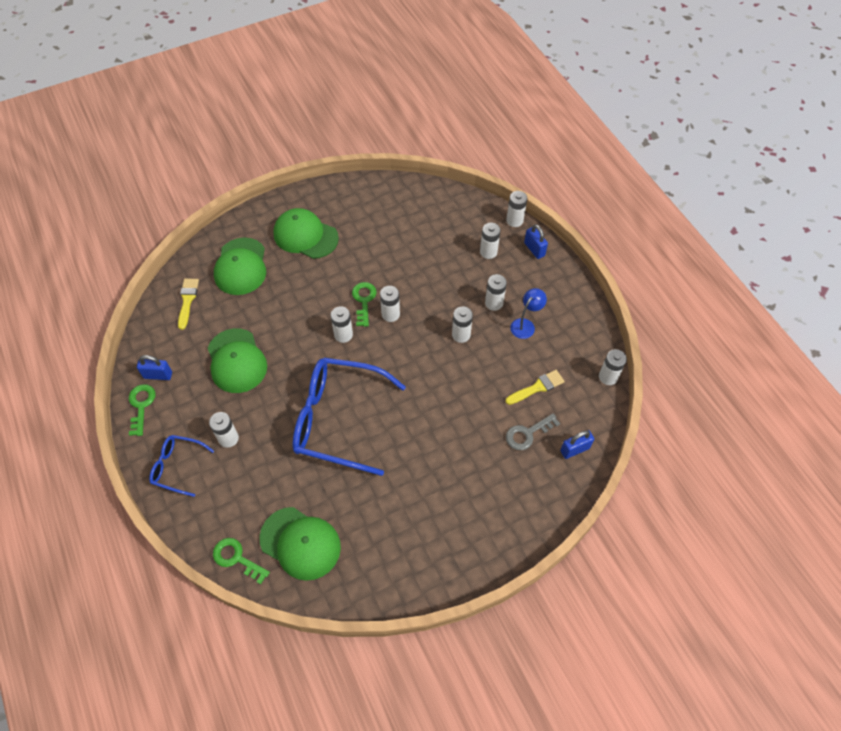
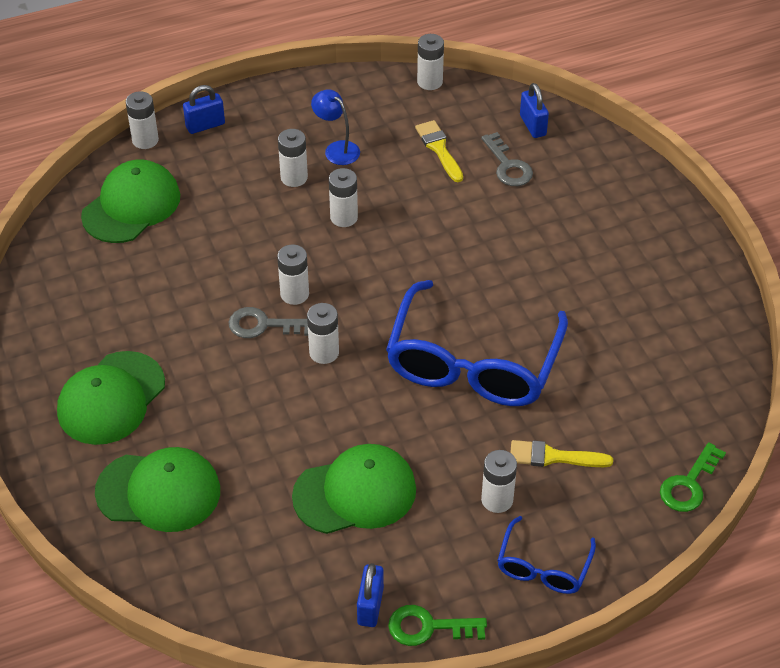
camera: 85 degrees left, 10 degrees down
(187, 300) = (218, 570): yellow brush -> yellow brush (553, 457)
(300, 543) = (664, 410): green cap -> green cap (131, 206)
(364, 301) = (263, 325): green key -> grey key
(488, 252) = (199, 174): white battery -> none

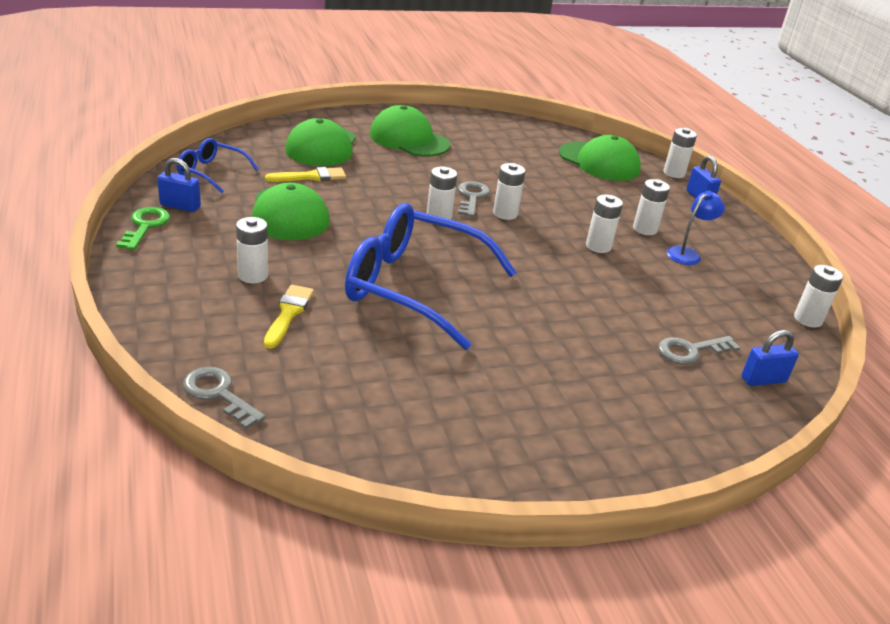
camera: 90 degrees right, 15 degrees down
(439, 149) = (705, 310): yellow brush -> yellow brush (311, 177)
(543, 567) = (169, 287): blue glasses -> blue glasses (211, 172)
(689, 484) = (219, 394): green key -> grey key

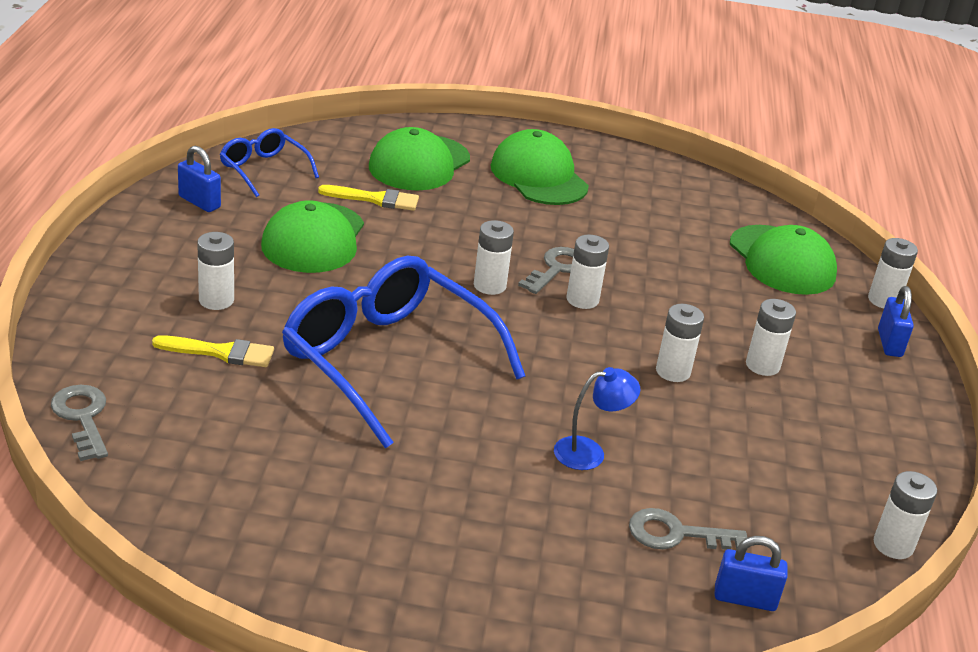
camera: 25 degrees right, 0 degrees up
(145, 226) = (145, 217): green key -> none
(288, 313) = (221, 352): yellow brush -> yellow brush turned 60 degrees clockwise
(687, 254) = (795, 413): blue lamp -> blue lamp (589, 452)

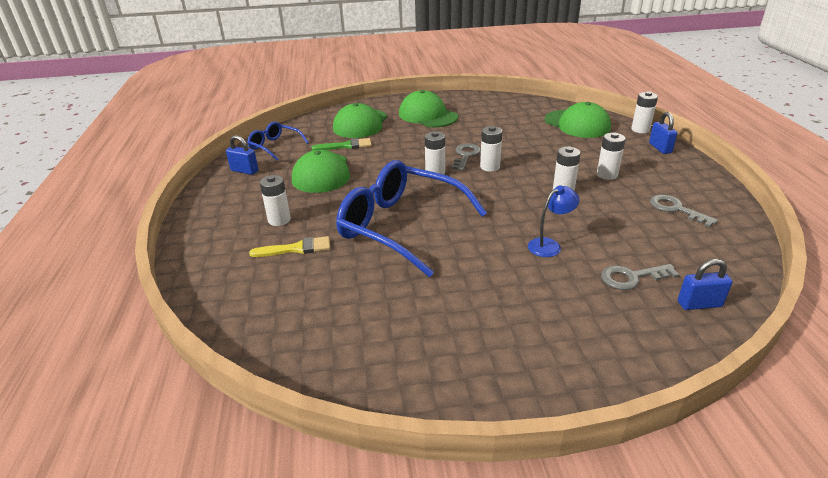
camera: 10 degrees left, 0 degrees up
(82, 418) = (221, 314): grey key -> grey key (676, 209)
(375, 199) = (346, 146): yellow brush -> green brush
(893, 545) = (750, 248): white battery -> none

